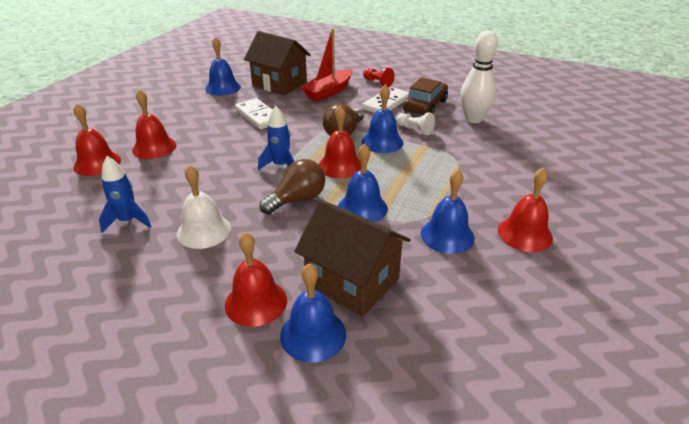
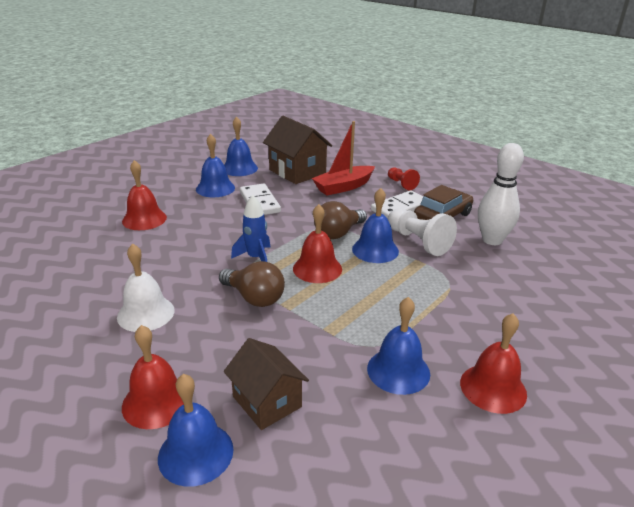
camera: 15 degrees right, 5 degrees down
(97, 163) = (85, 226): red bell -> none
(128, 221) = (82, 289): blue rocket -> none
(297, 199) = (254, 298): brown light bulb -> brown light bulb turned 60 degrees clockwise
(352, 281) = (267, 402): brown house -> brown house, size x0.67
(362, 208) = (318, 320): blue bell -> blue bell (215, 188)
(415, 129) = (418, 241): white pawn -> white pawn, size x1.65

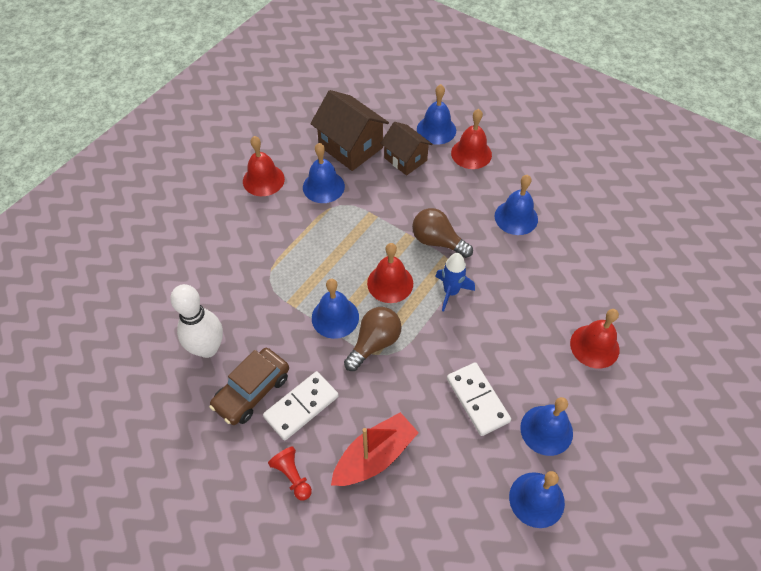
camera: 175 degrees right, 25 degrees up
(146, 313) = (516, 217): white bell -> blue bell
(297, 172) = (447, 498): brown house -> brown house (351, 147)
(418, 241) = (288, 337): white pawn -> none

